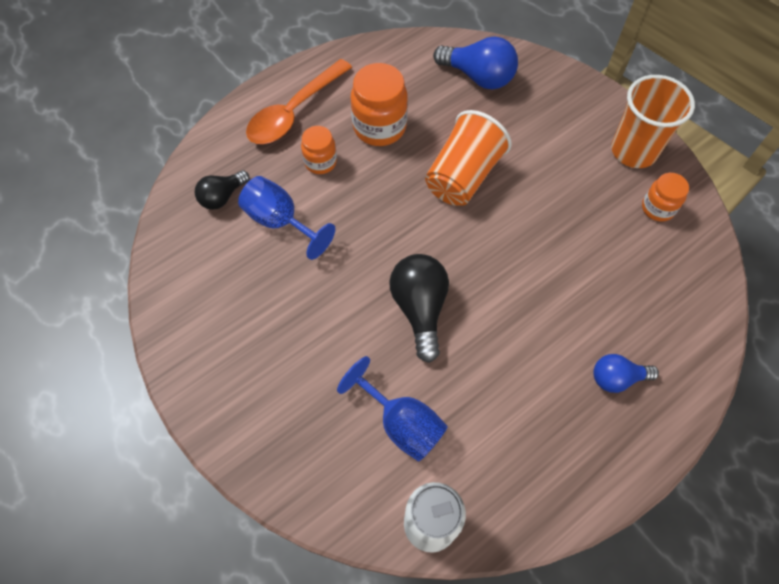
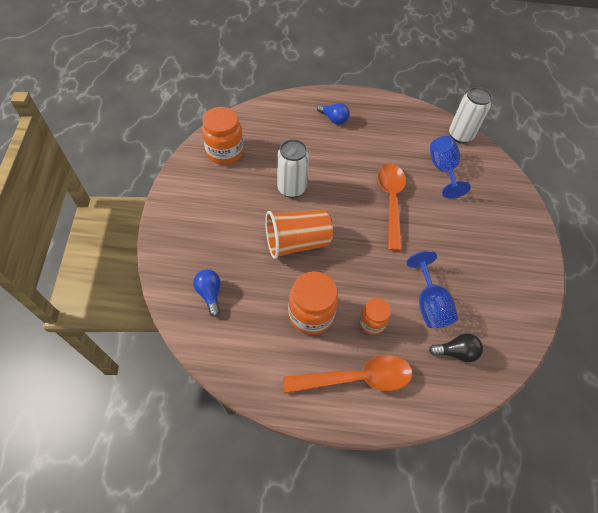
camera: 140 degrees left, 5 degrees down
(420, 309) = (391, 202): black light bulb -> orange spoon
(478, 77) = (210, 294): blue light bulb -> blue light bulb, size x0.62
(538, 228) = (291, 188): none -> white can
(633, 151) = (194, 181): orange cup -> none
(657, 208) = (225, 152): orange jar -> orange jar, size x1.68

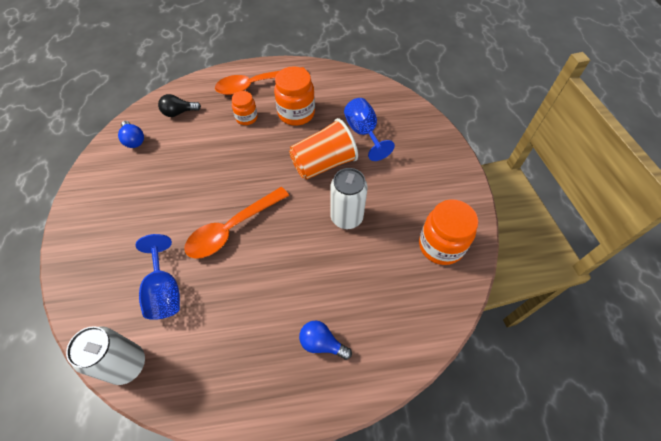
camera: 170 degrees right, 0 degrees up
(210, 294) = (380, 111): blue light bulb -> blue light bulb (134, 140)
(391, 202) = (232, 228): orange spoon -> orange spoon turned 60 degrees clockwise
(429, 304) = (197, 140): blue goblet -> blue goblet (363, 133)

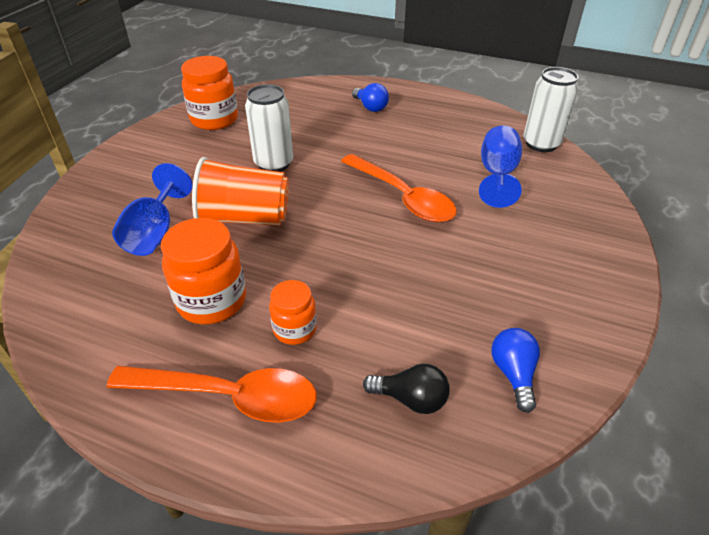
camera: 150 degrees left, 15 degrees down
(232, 228) = (402, 197): orange spoon -> orange spoon turned 60 degrees clockwise

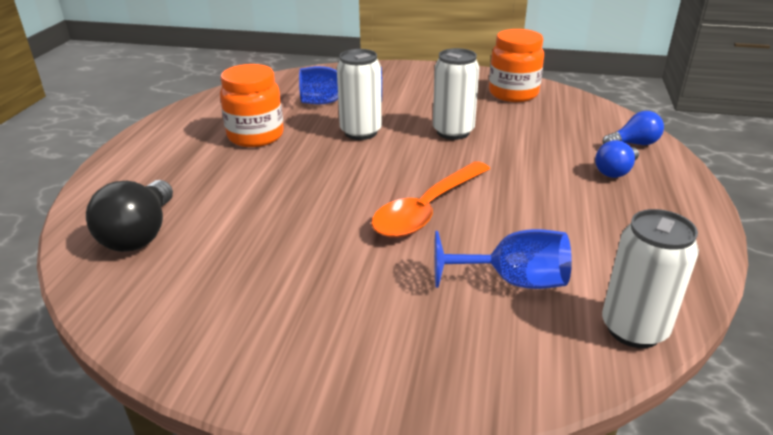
camera: 80 degrees right, 10 degrees down
(228, 396) = (160, 158): orange spoon -> none
(245, 218) = (361, 132): orange cup -> white can
(295, 329) = (223, 173): orange jar -> none
(410, 399) = (140, 234): black light bulb -> black light bulb, size x1.61
(513, 374) = (156, 293): blue light bulb -> blue light bulb (634, 144)

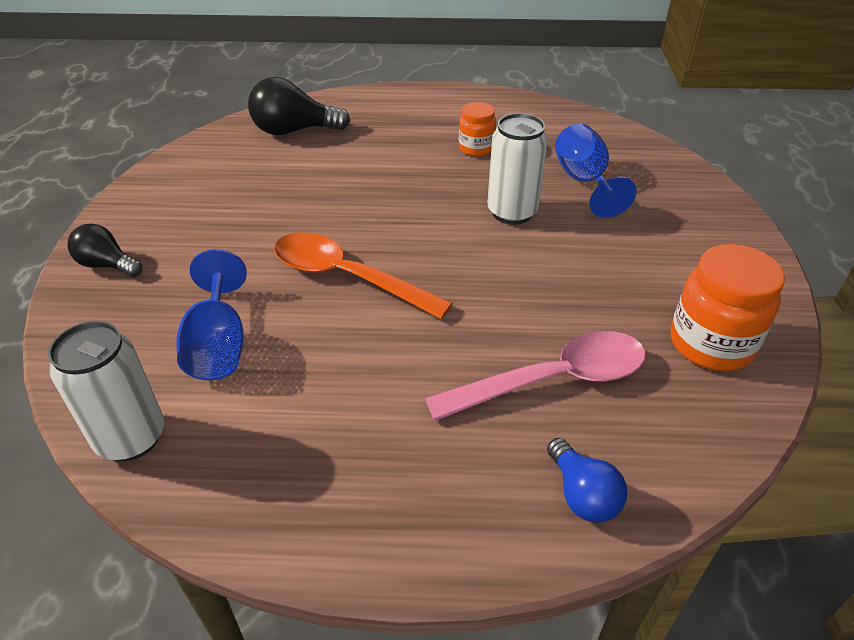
camera: 80 degrees right, 10 degrees up
(256, 136) = (476, 148): orange jar -> orange jar, size x0.60
(367, 378) = (107, 265): none -> black light bulb
(453, 132) = (543, 286): white can -> none
(546, 140) = (552, 380): none -> pink spoon
(615, 171) = (476, 457): blue light bulb -> none

